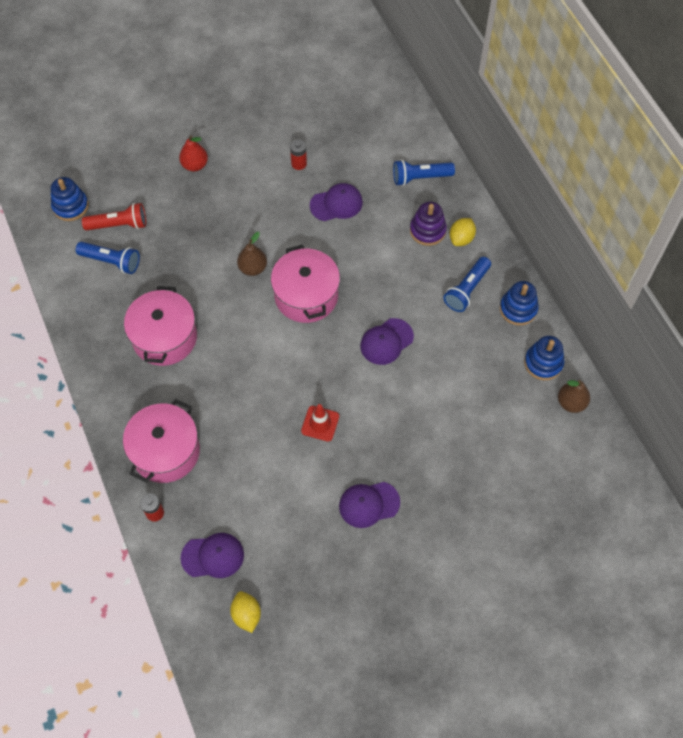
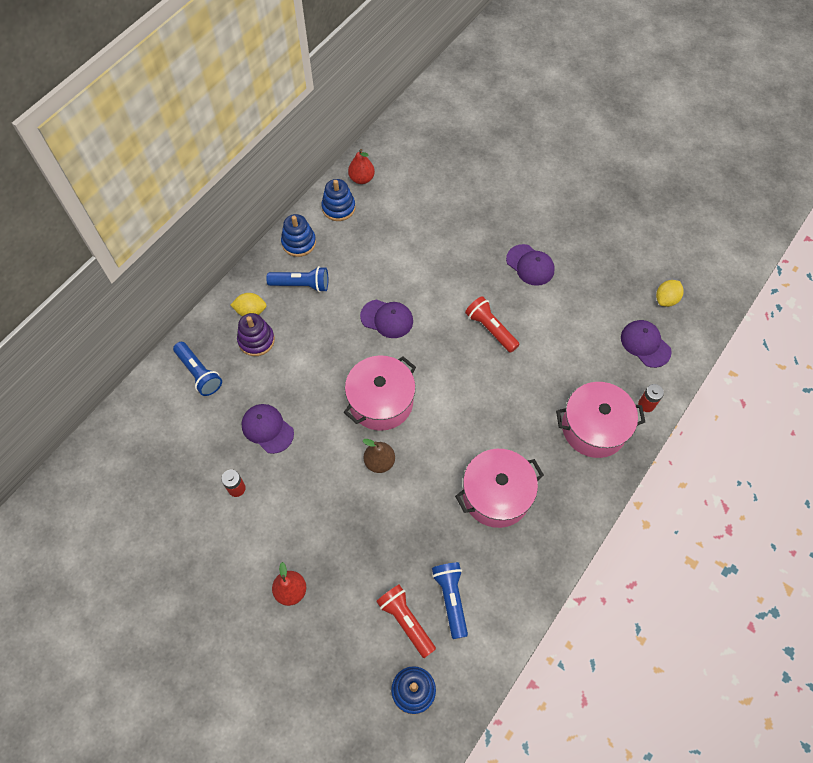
camera: 120 degrees left, 0 degrees up
(320, 423) = (490, 329): red traffic cone -> red flashlight
(571, 403) = (361, 179): brown pear -> red pear

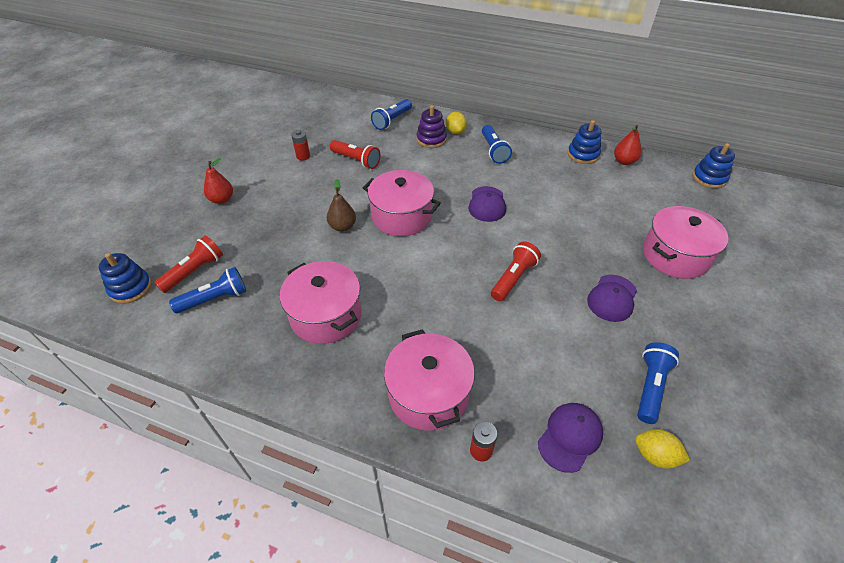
camera: 75 degrees right, 15 degrees down
(267, 429) = (356, 160): purple cap -> red flashlight
(299, 243) = (533, 141): blue stacking toy -> blue stacking toy (709, 178)
(496, 200) = (675, 255): none -> pink pot
(615, 277) = (650, 387): none -> blue flashlight

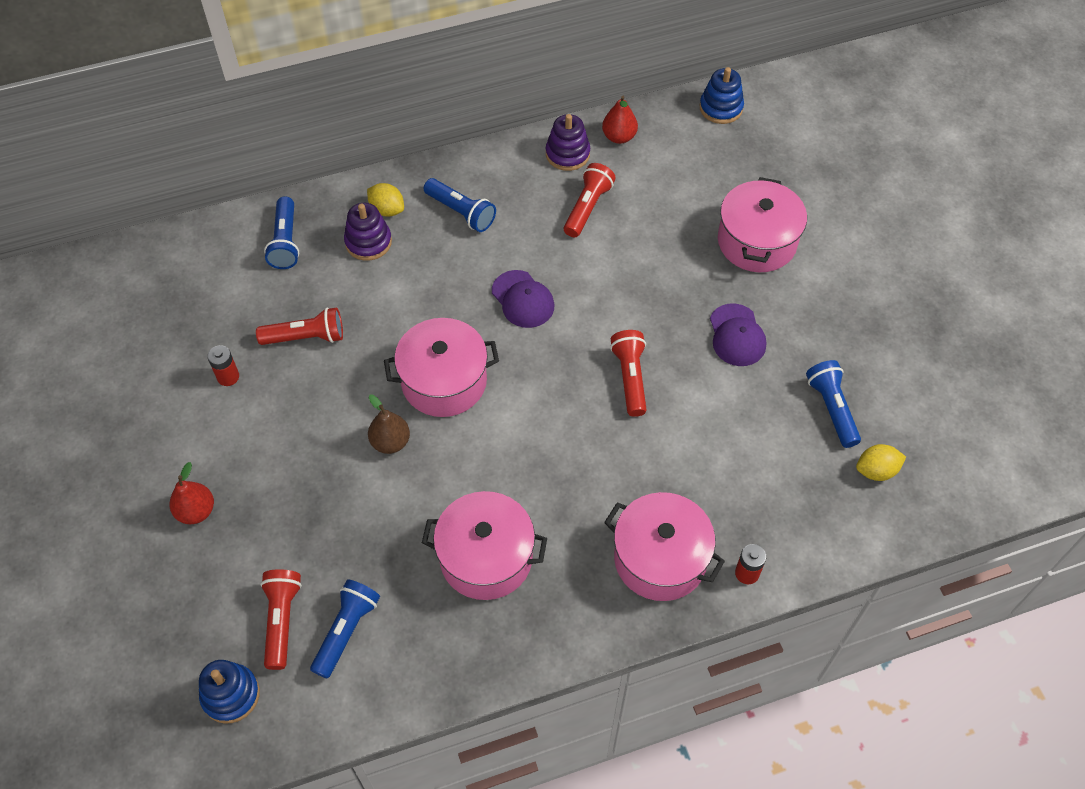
camera: 40 degrees left, 10 degrees up
(570, 437) = (804, 505): purple cap -> none
(571, 183) = (587, 207): none -> red flashlight
(583, 155) = (567, 154): blue stacking toy -> purple stacking toy

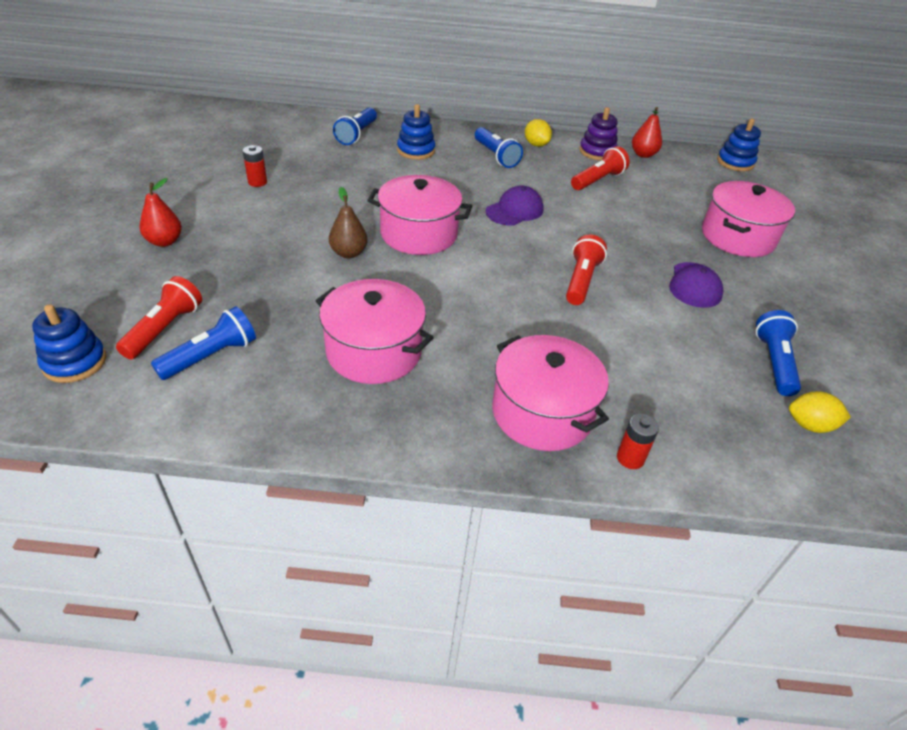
camera: 20 degrees right, 15 degrees down
(306, 337) = (331, 180): red flashlight -> none
(368, 242) = (416, 151): purple stacking toy -> blue stacking toy
(387, 210) = (441, 140): yellow lemon -> yellow lemon (536, 144)
(523, 299) = (515, 210): purple cap -> purple cap turned 120 degrees counterclockwise

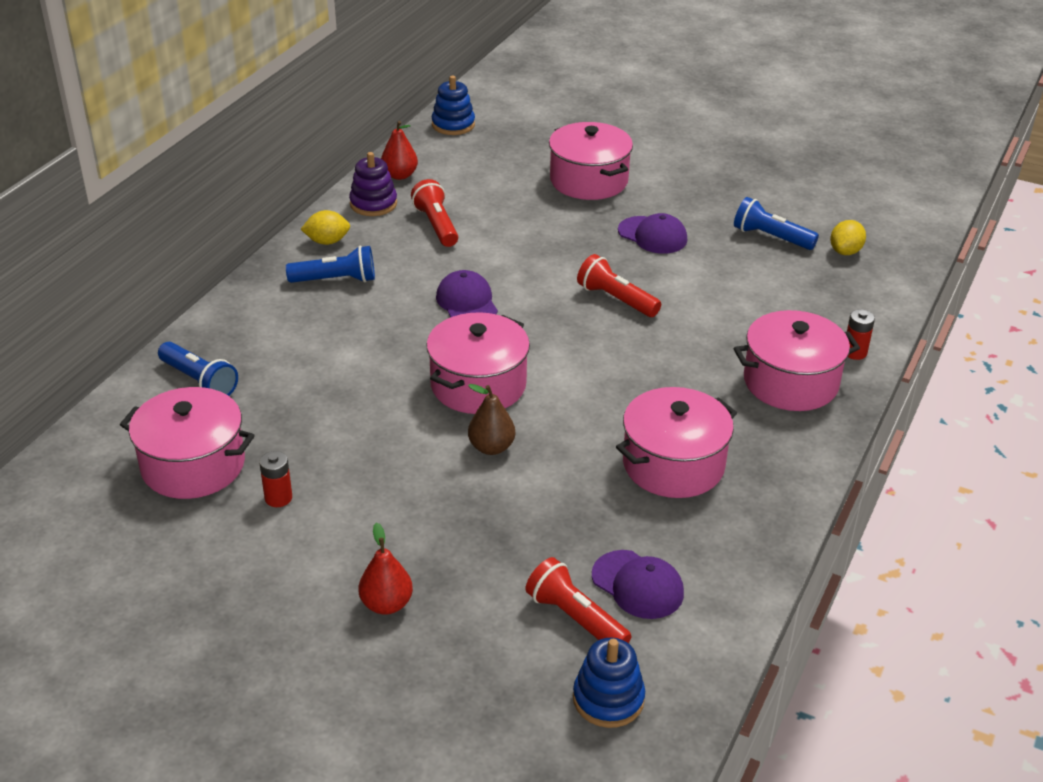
camera: 65 degrees left, 5 degrees down
(211, 356) = (637, 585): blue flashlight -> purple cap
(277, 149) = (193, 465): none -> pink pot
(416, 151) = (280, 340): blue stacking toy -> none

